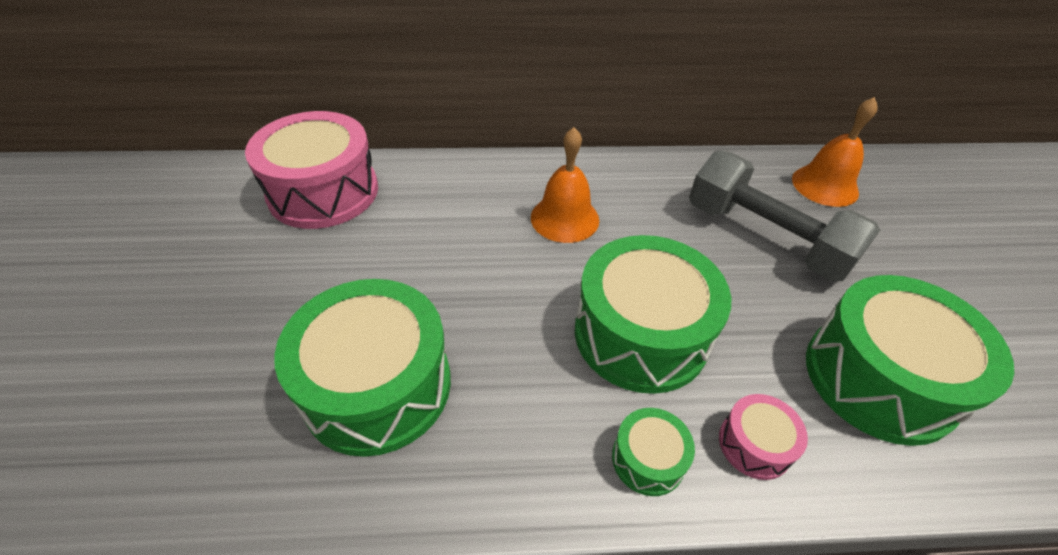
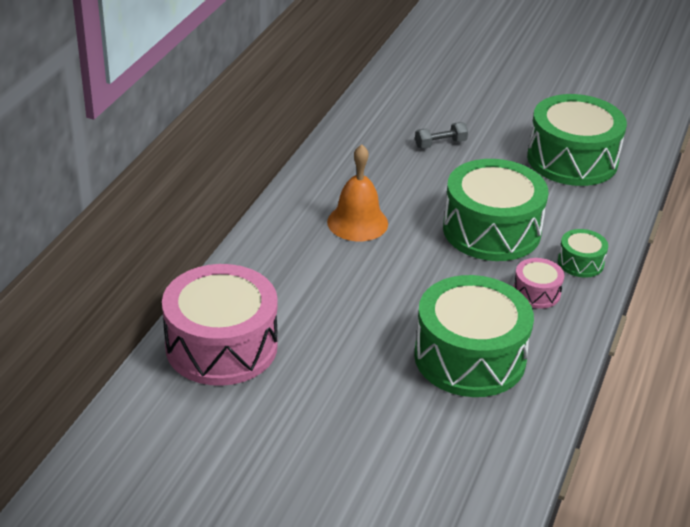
camera: 65 degrees left, 10 degrees down
(754, 444) = (590, 222): pink drum -> pink drum (536, 292)
(765, 238) = (440, 144): grey dumbbell -> grey dumbbell, size x0.40
(825, 185) = (406, 95): orange bell -> none

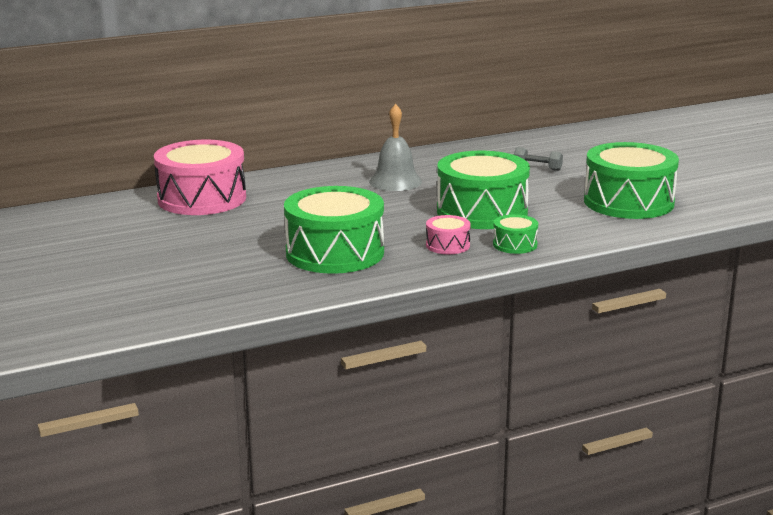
camera: 45 degrees right, 15 degrees down
(357, 222) = (395, 181): orange bell -> grey bell

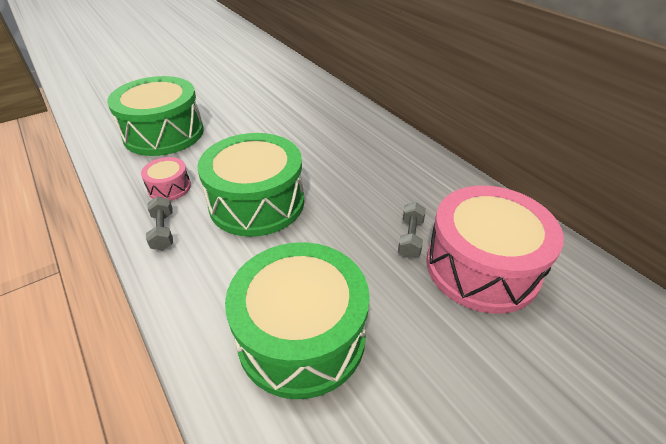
camera: 80 degrees right, 20 degrees up
(202, 199) = (276, 72): pink drum -> pink drum (482, 267)
(395, 181) = (333, 144): grey bell -> none
(515, 244) = (163, 231): green drum -> grey dumbbell

